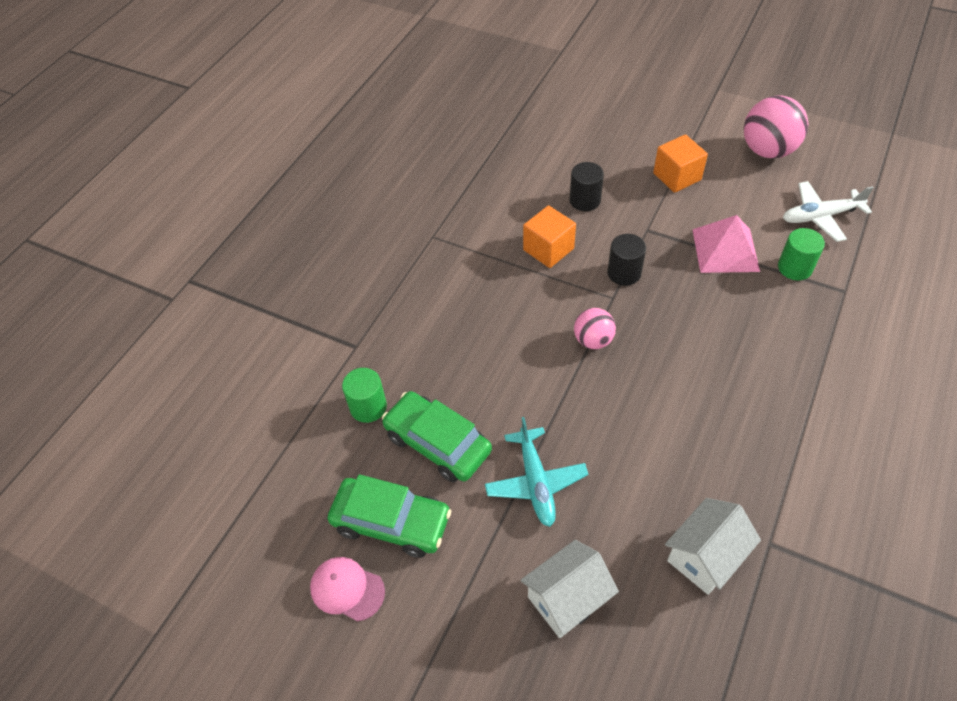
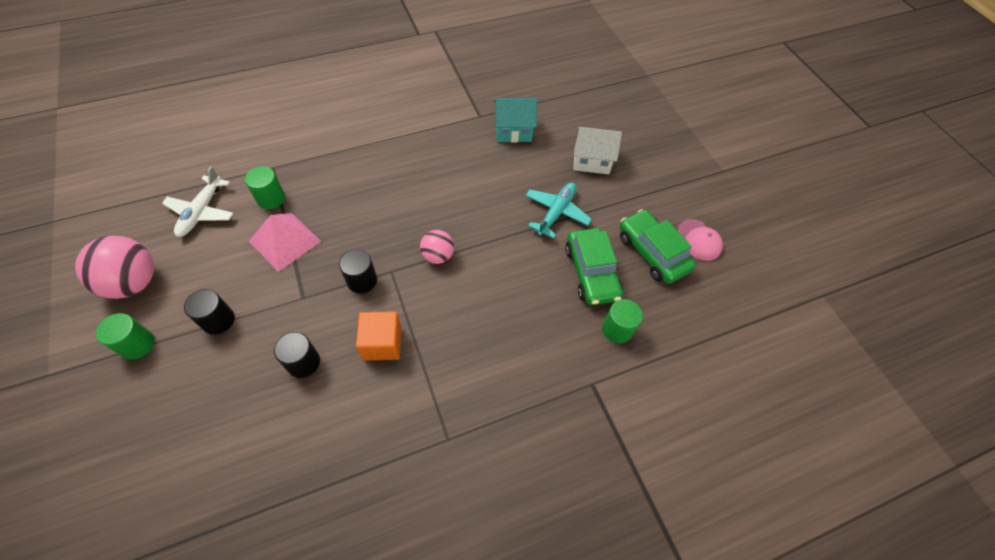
camera: 145 degrees left, 5 degrees up
(677, 176) = (218, 320): orange cube -> black cylinder
(699, 132) = (137, 344): none -> green cylinder
(705, 557) = (513, 131): white house -> turquoise house
(820, 216) = (201, 212): white plane -> white plane turned 75 degrees clockwise

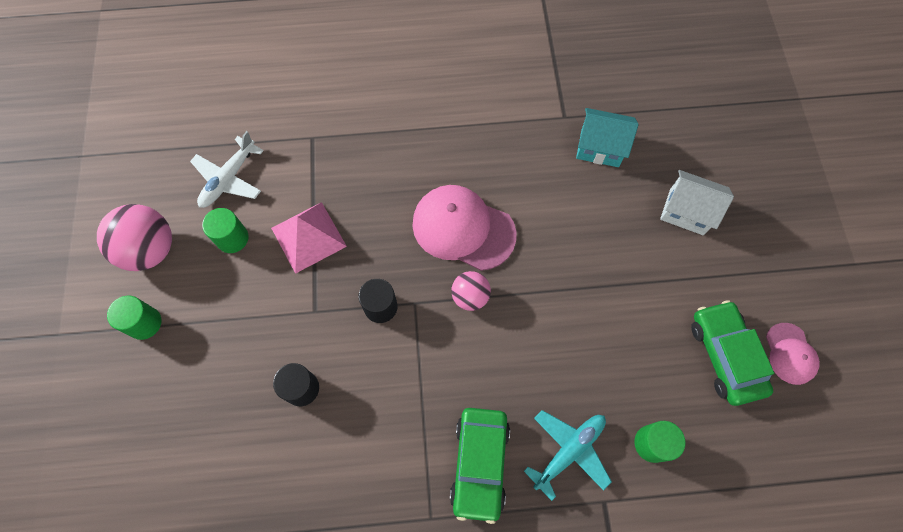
camera: 20 degrees right, 10 degrees up
(218, 320) = (226, 316): black cylinder -> none
(271, 198) = (303, 178): green cylinder -> green cylinder (232, 238)
(382, 343) = (386, 389): orange cube -> none
(419, 208) = (463, 228): none -> pink cap
(556, 212) = (623, 273): turquoise plane -> turquoise plane (569, 451)
(591, 272) = (643, 363): green car -> green car (479, 464)

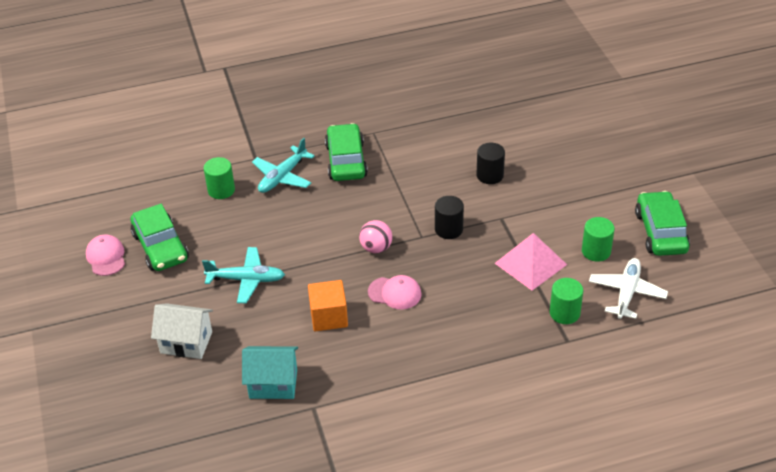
camera: 170 degrees right, 25 degrees down
(144, 323) = (631, 189): green cylinder -> green cylinder (564, 313)
(150, 250) = (660, 232): pink ball -> green car
(463, 228) = (395, 293): pink cap -> pink cap, size x0.55
(537, 213) = (329, 317): none -> orange cube
(622, 281) = (246, 280): none -> turquoise plane

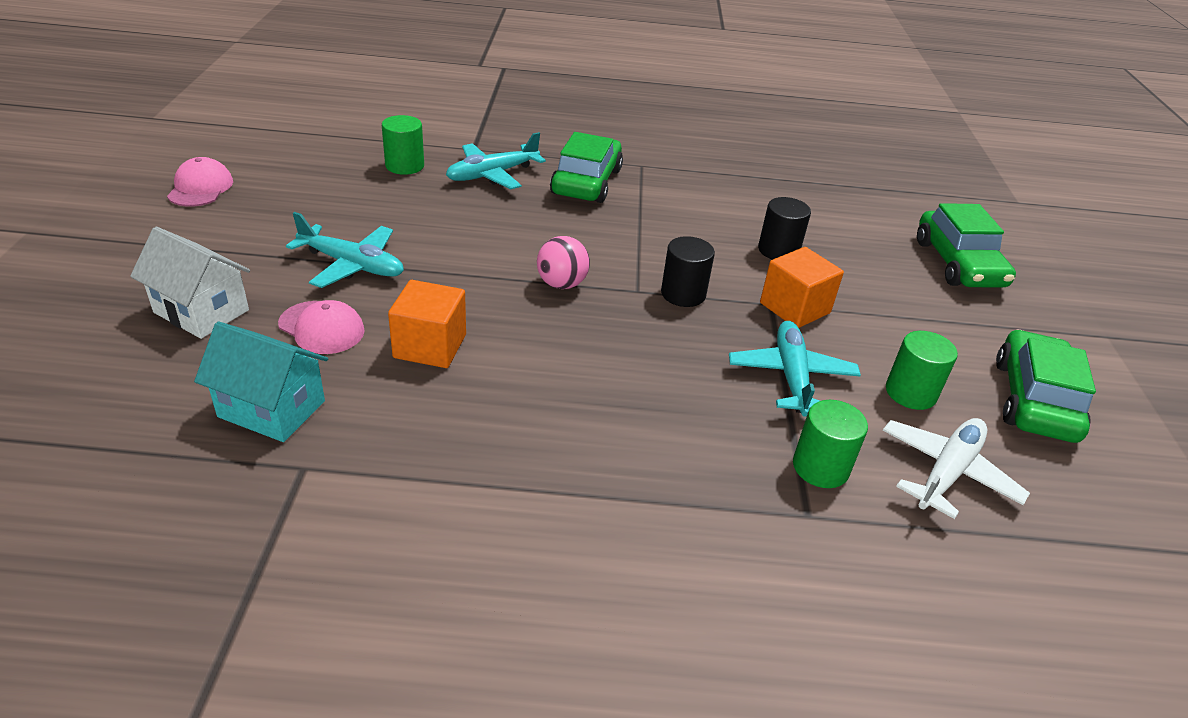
camera: 15 degrees right, 5 degrees down
(160, 247) = (276, 198): green car -> green car (958, 263)
(395, 293) = (551, 347): pink cap -> pink cap (321, 328)
(515, 216) = (794, 308): none -> orange cube
(530, 264) = (791, 376): pink pyramid -> turquoise plane

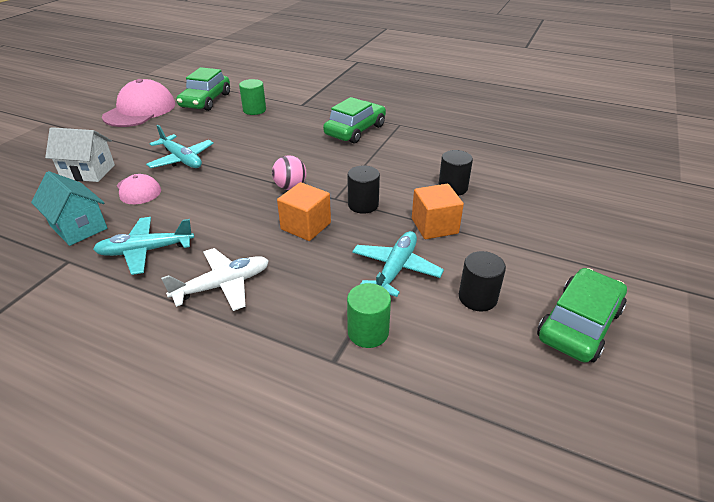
camera: 25 degrees right, 0 degrees up
(200, 188) = (140, 110): pink cap -> pink cap, size x1.83
(201, 311) = (88, 172): white house -> white house turned 45 degrees counterclockwise
(430, 346) = (186, 209): orange cube -> orange cube (306, 226)
(492, 174) = (300, 120): turquoise plane -> turquoise plane (145, 251)
(910, 393) = (477, 298): green cylinder -> black cylinder
(947, 472) = (462, 359): white plane -> white plane (223, 285)
(958, 263) = (590, 217): green car -> green car (206, 101)

